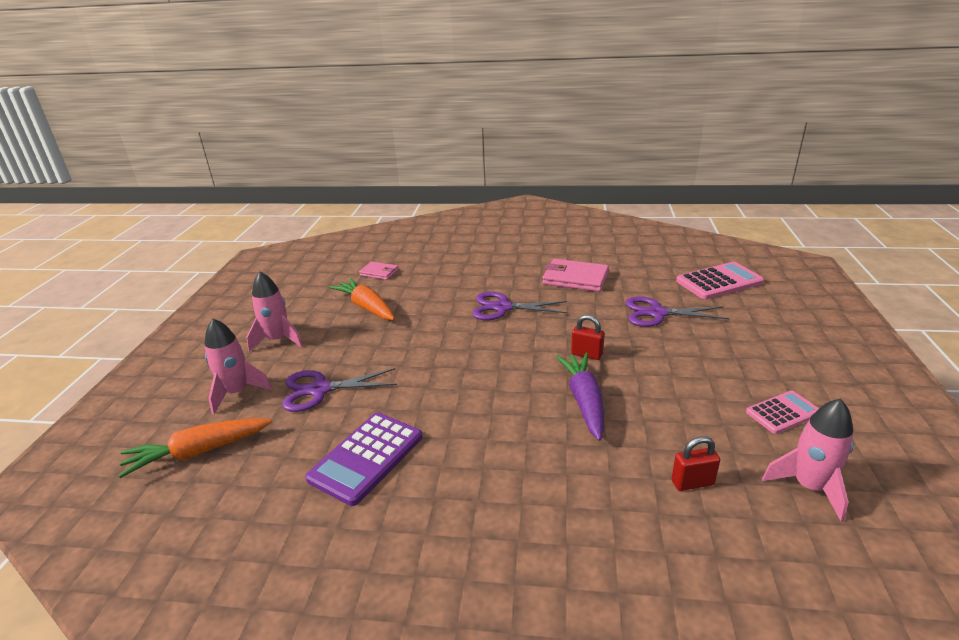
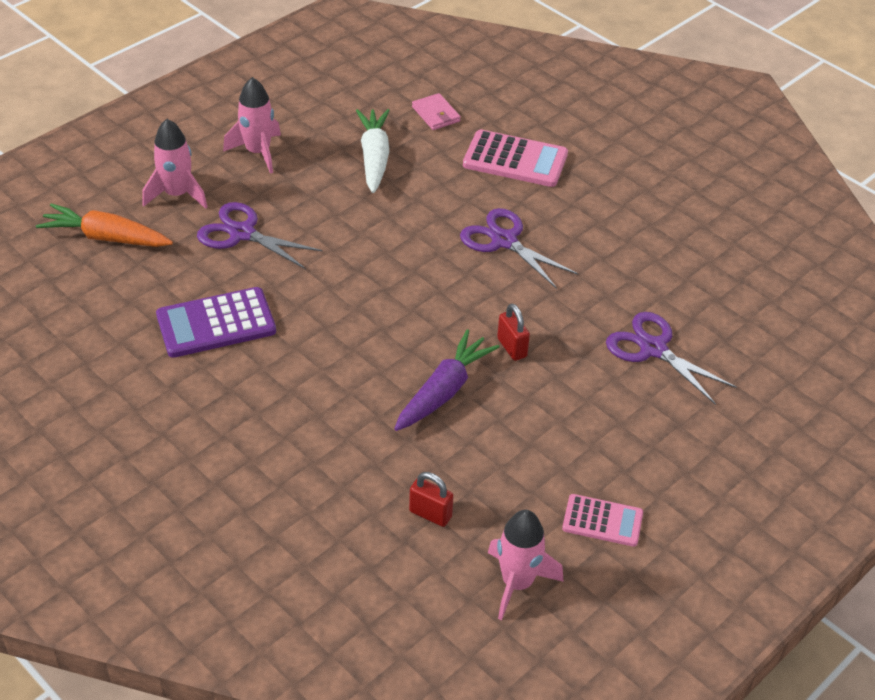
camera: 35 degrees right, 15 degrees up
(366, 307) = (374, 157): orange carrot -> white carrot
(575, 278) = (632, 249): pink wallet -> none
(719, 282) = (791, 356): pink calculator -> pink calculator (515, 160)

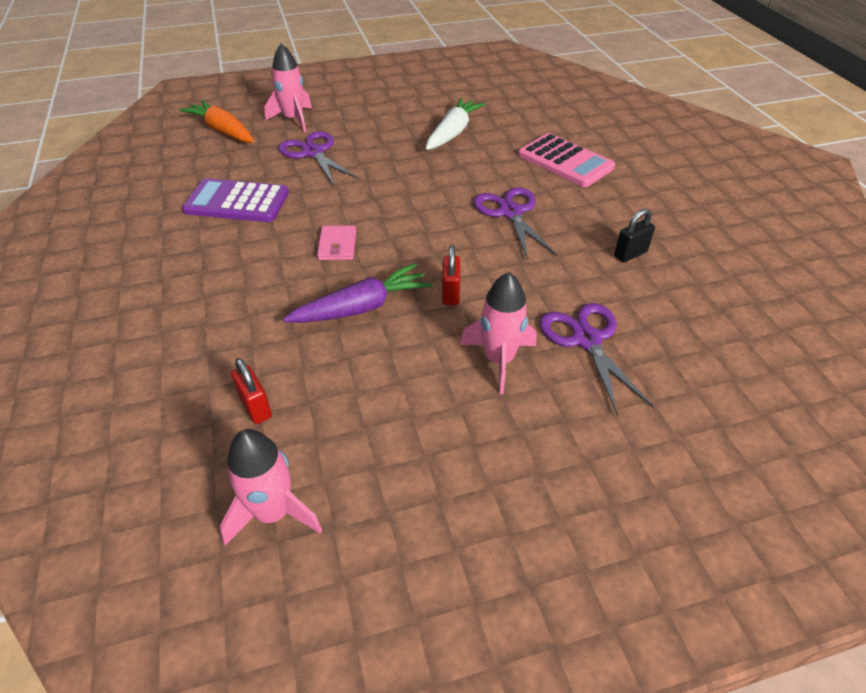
camera: 30 degrees right, 0 degrees up
(258, 152) = (372, 110): pink rocket -> pink rocket (499, 360)
(436, 114) = (524, 118): pink wallet -> pink wallet (337, 245)
(602, 521) = (411, 486): pink calculator -> none
(639, 250) = (630, 254): none -> black padlock

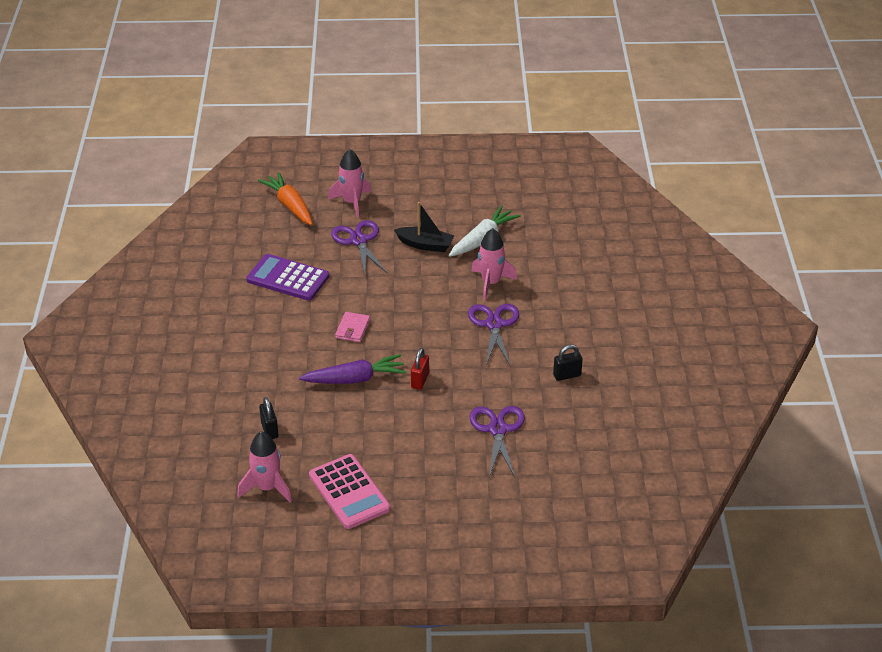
camera: 15 degrees right, 5 degrees down
(255, 407) = (269, 430): red padlock -> black padlock
(391, 146) = (425, 245): none -> black boat
(499, 360) = (432, 431): pink rocket -> pink rocket (491, 283)
(565, 161) = (564, 285): pink calculator -> pink calculator (349, 492)

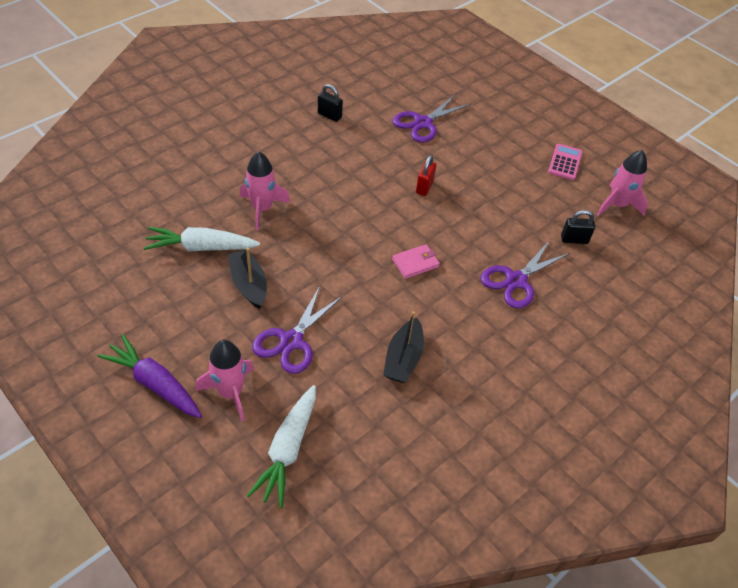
camera: 135 degrees left, 10 degrees up
(269, 430) = (574, 239): black padlock -> black padlock turned 60 degrees clockwise
(288, 278) = (403, 358): purple calculator -> black boat
(290, 205) = (287, 450): orange carrot -> white carrot
(349, 492) = (565, 162): pink calculator -> pink calculator, size x0.62
(355, 379) = (467, 224): purple carrot -> purple carrot (155, 383)
(420, 380) = (424, 187): red padlock -> red padlock turned 45 degrees counterclockwise
(494, 325) = (314, 179): purple scissors -> purple scissors (516, 280)

